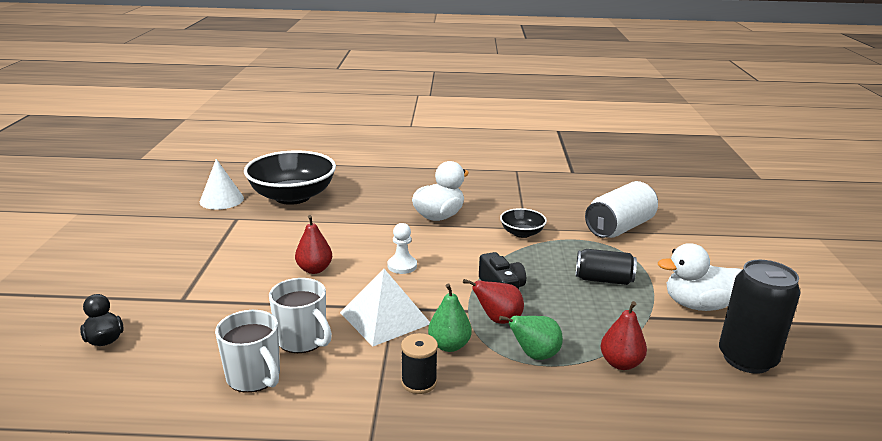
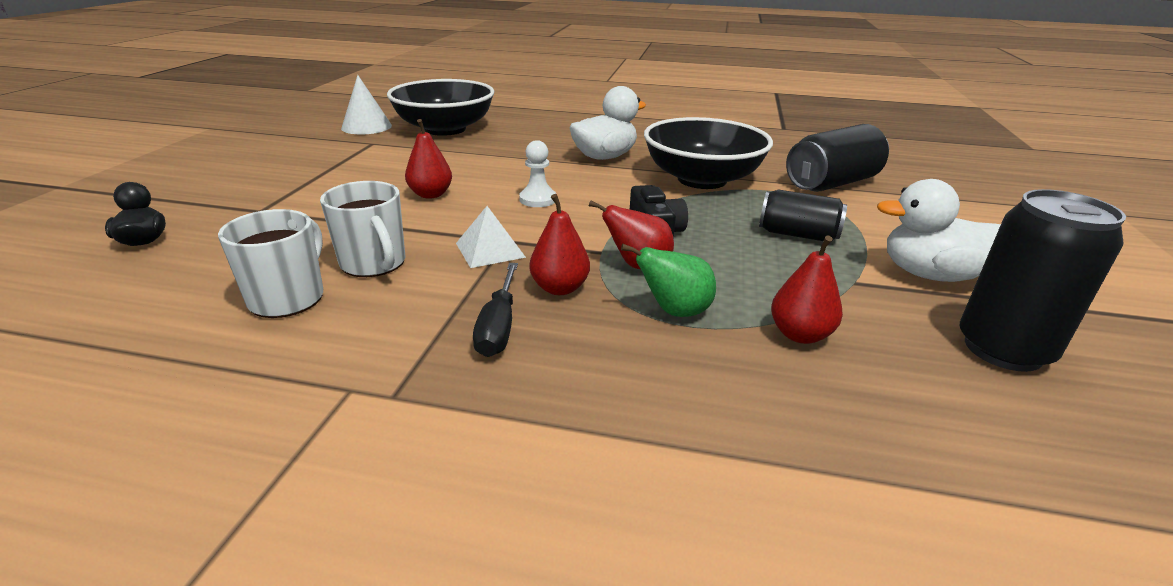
camera: 10 degrees right, 5 degrees up
(254, 377) = (288, 298): white mug -> white mug turned 135 degrees counterclockwise
(385, 318) = (490, 250): white pyramid -> white pyramid, size x0.64
(419, 382) = (499, 327): black spool -> black screwdriver
(449, 345) = (559, 288): green pear -> red pear
(522, 233) = (702, 179): black bowl -> black bowl, size x2.11
(619, 227) = (832, 183): white can -> black can

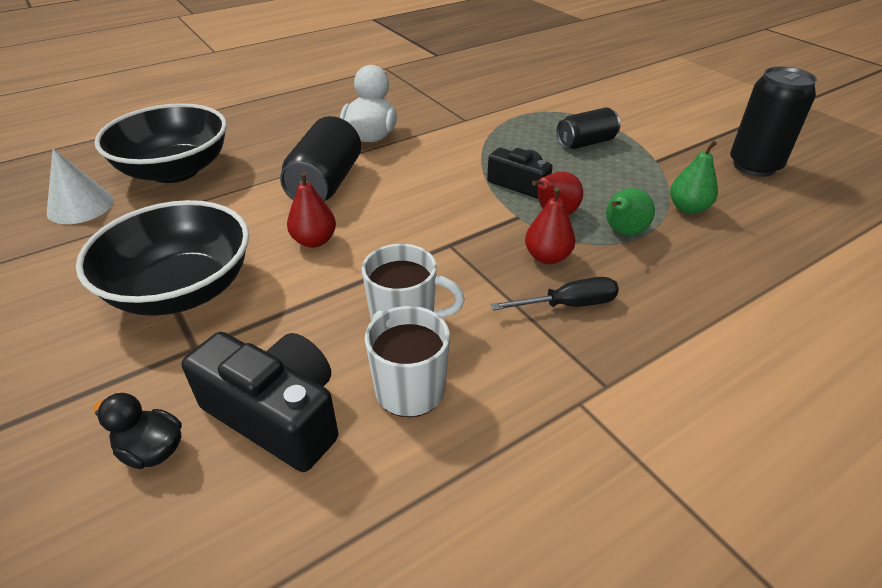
camera: 45 degrees left, 10 degrees up
(211, 263) = (277, 415): none -> black camera
(490, 250) = (455, 258): white pyramid -> none
(499, 327) = (569, 305): black screwdriver -> black screwdriver turned 60 degrees counterclockwise
(538, 199) = (401, 199): white pawn -> none
(702, 179) = (468, 126): black bowl -> black bowl (182, 289)
(800, 334) = (688, 208): red pear -> green pear
(832, 183) = (539, 93): black can -> black can (325, 183)
(931, 275) = (674, 137): white duck -> none

